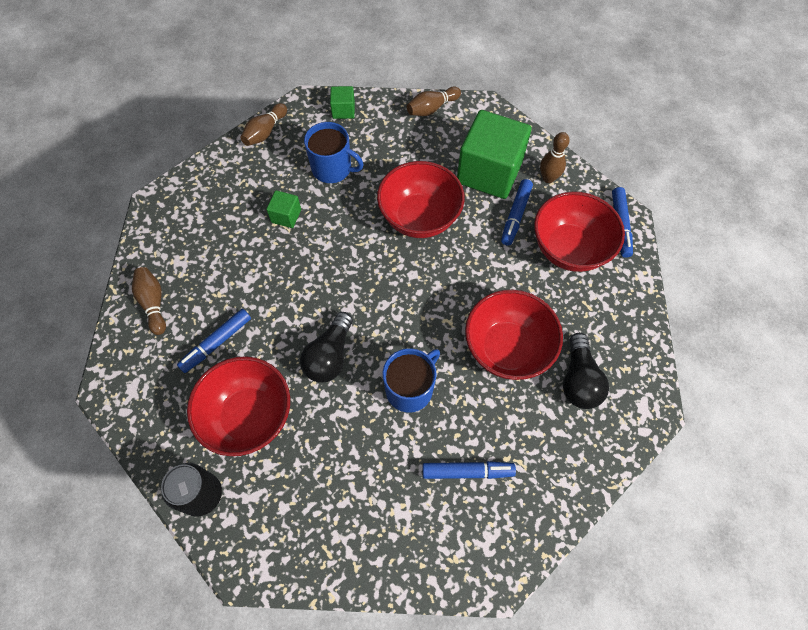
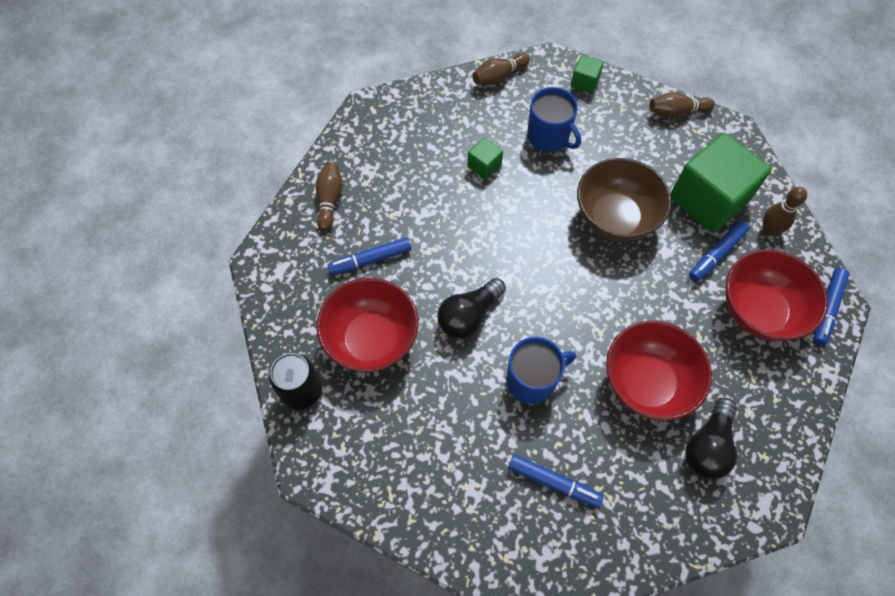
camera: 25 degrees right, 0 degrees up
(419, 218) = (615, 218): red bowl -> brown bowl

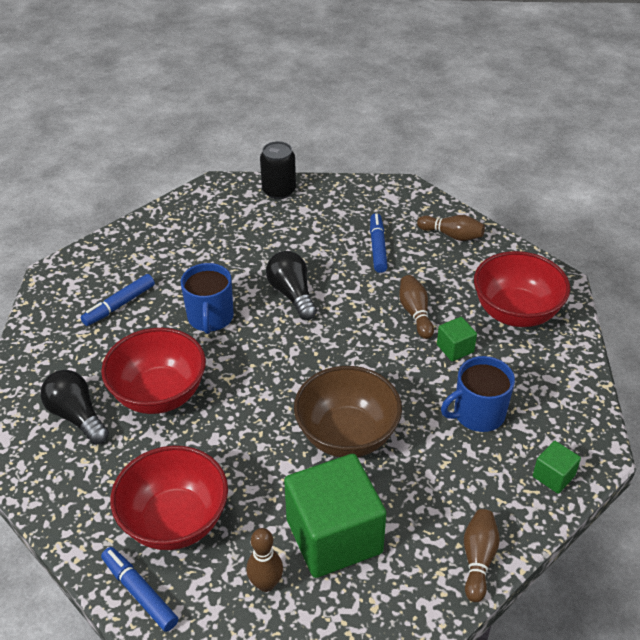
camera: 110 degrees right, 20 degrees down
(371, 339) = (301, 233): red bowl -> red bowl (515, 312)
(498, 76) = (581, 395): brown bowling pin -> brown bowling pin (415, 313)
(716, 254) = (260, 511): blue marker -> none

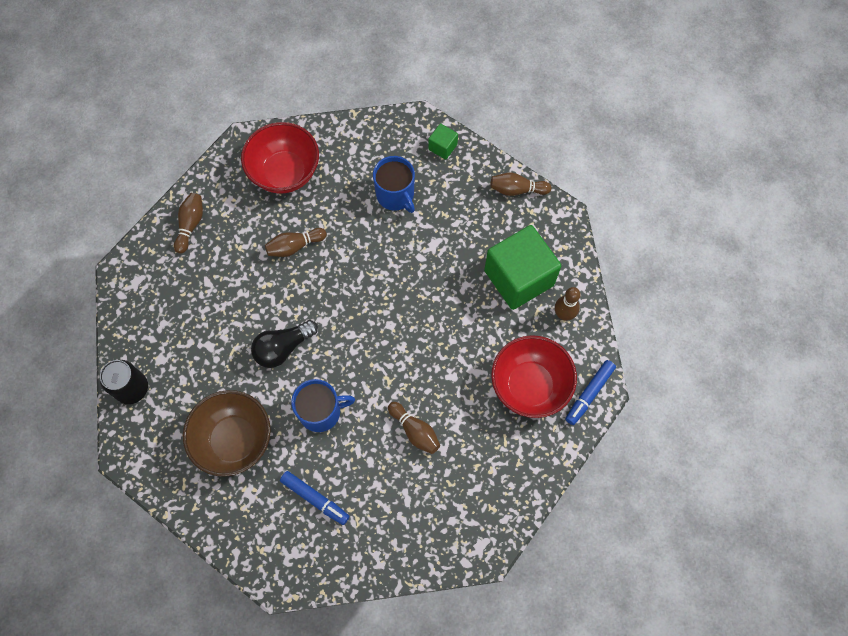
camera: 100 degrees left, 25 degrees up
(77, 416) = (449, 491): black light bulb -> none
(159, 394) = (415, 431): red bowl -> brown bowling pin
(347, 435) = (431, 281): brown bowl -> brown bowl (234, 440)
(377, 247) = (213, 285): blue marker -> none
(455, 348) = (331, 214): green cube -> none

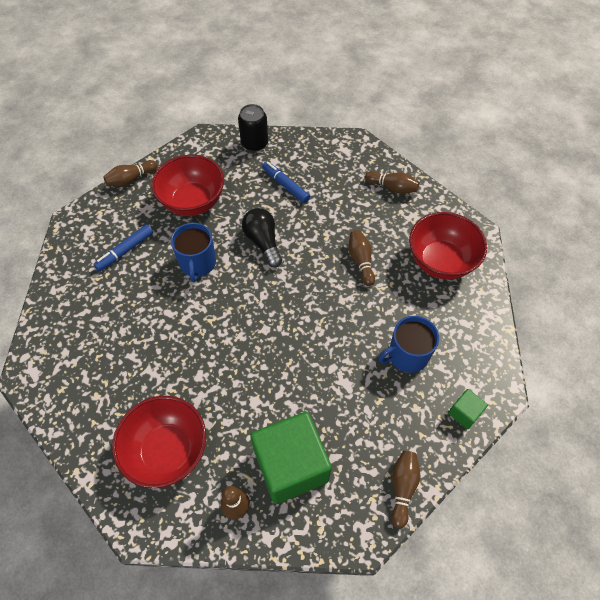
camera: 100 degrees right, 10 degrees down
(234, 440) = (193, 202): brown bowl -> red bowl
(415, 431) = (156, 334): brown bowling pin -> brown bowling pin (131, 179)
(589, 394) = (139, 514): blue marker -> blue marker (285, 185)

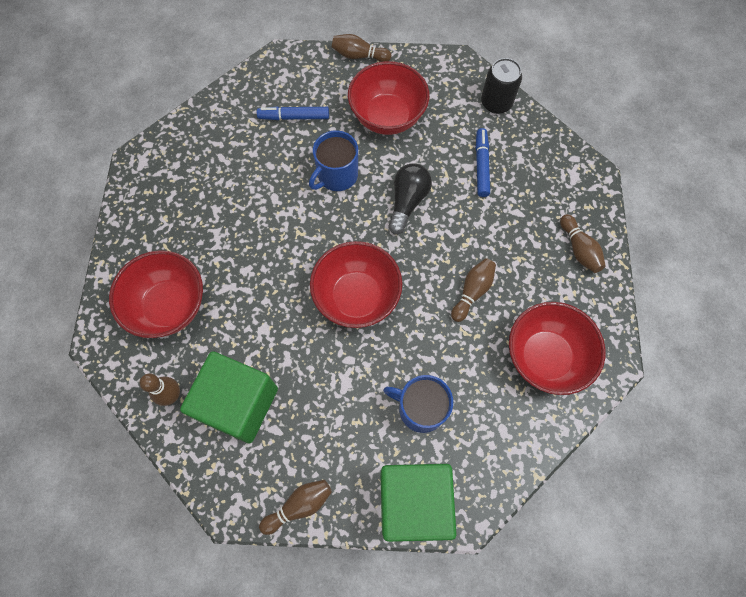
camera: 45 degrees right, 10 degrees up
(294, 325) = (357, 297): none -> red bowl
(464, 413) = (413, 502): green cube -> green cube, size x2.28

